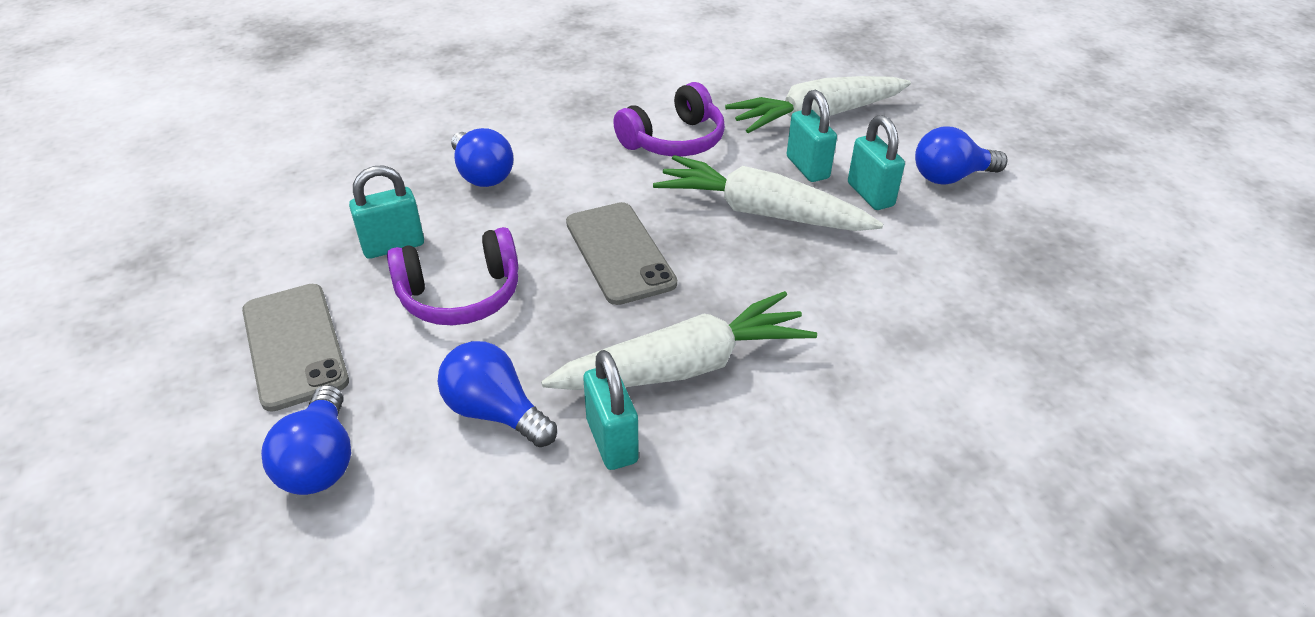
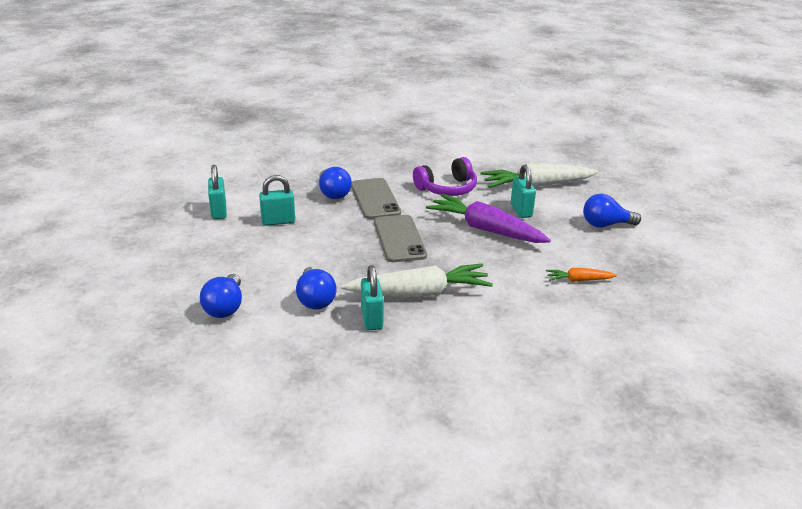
camera: 10 degrees right, 10 degrees down
(294, 345) = (219, 259): grey phone -> grey phone (375, 199)
(460, 295) = (309, 248): purple headphones -> none
(495, 412) = (315, 299): blue light bulb -> blue light bulb turned 150 degrees counterclockwise
(761, 213) = (486, 229): white carrot -> purple carrot
(870, 195) = (553, 228): turquoise padlock -> turquoise padlock (219, 212)
(948, 295) = (579, 280): none -> orange carrot

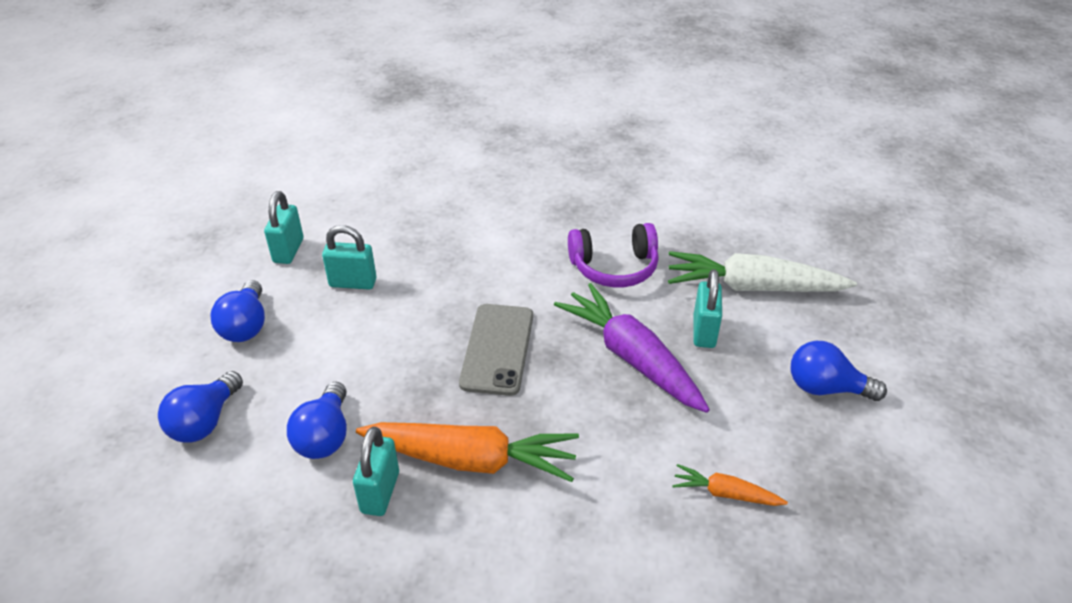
camera: 20 degrees right, 10 degrees up
(333, 193) = (451, 247): blue light bulb -> blue light bulb (246, 326)
(375, 199) = (502, 267): grey phone -> none
(419, 293) = (471, 460): white carrot -> orange carrot

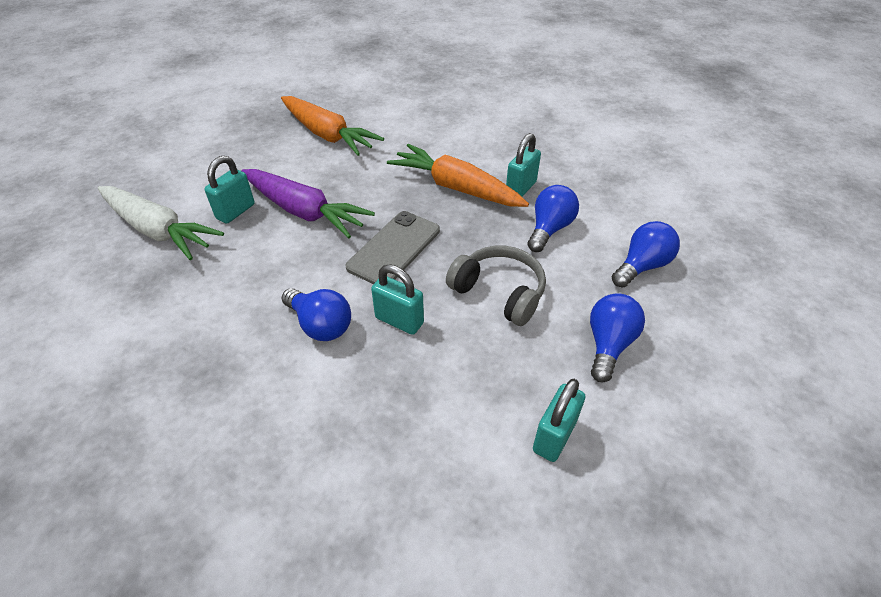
camera: 155 degrees left, 5 degrees up
(353, 283) = (491, 359): turquoise padlock -> turquoise padlock (399, 320)
(364, 339) = (499, 292): none -> grey headphones
(614, 267) = (239, 286): purple headphones -> none
(632, 357) = (304, 211): purple carrot -> purple carrot turned 45 degrees counterclockwise
(725, 493) = (327, 135): orange carrot -> orange carrot, size x2.05
(826, 388) = (209, 158): blue light bulb -> blue light bulb (320, 325)

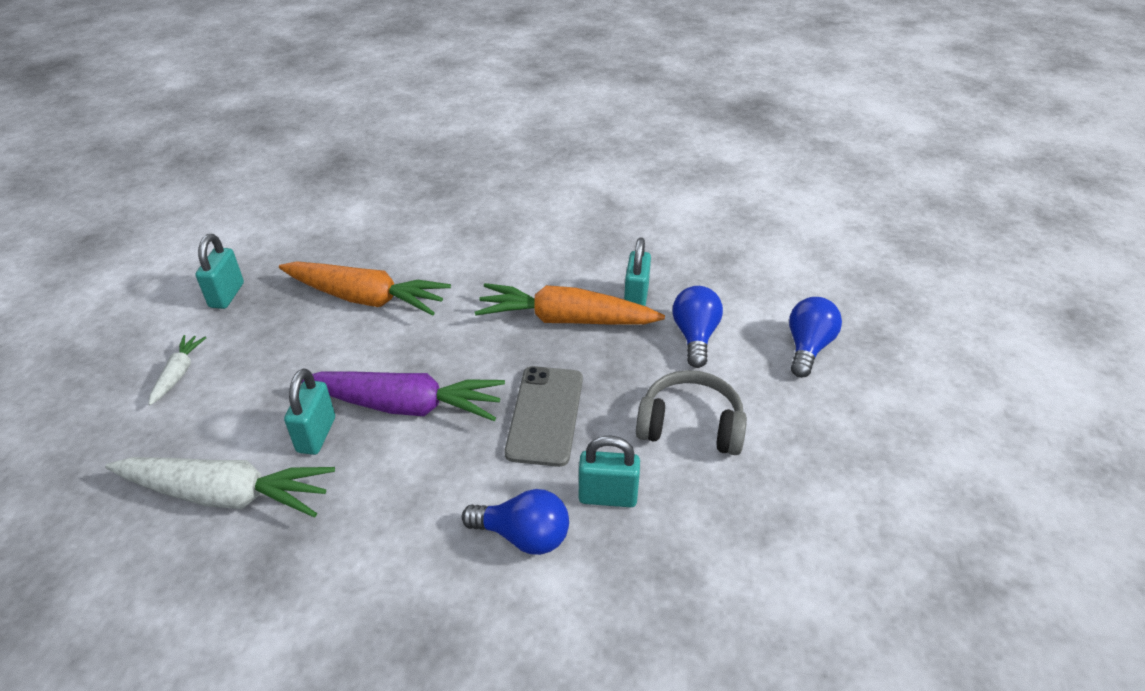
camera: 25 degrees left, 5 degrees down
(183, 149) = (178, 374): none -> white carrot
(554, 436) = (839, 557): turquoise padlock -> turquoise padlock (227, 295)
(608, 344) = (828, 442): blue light bulb -> none

